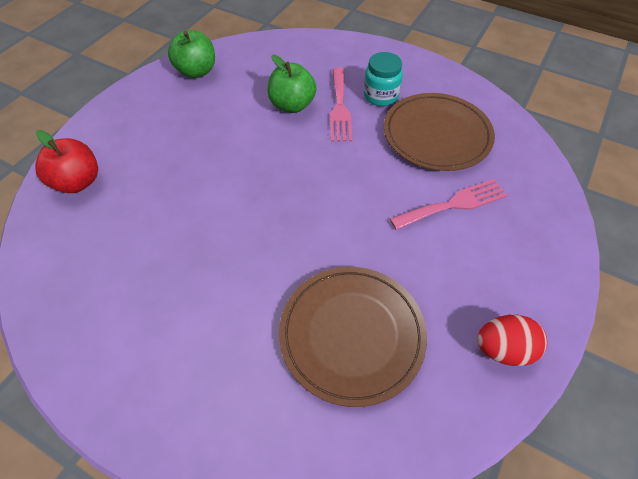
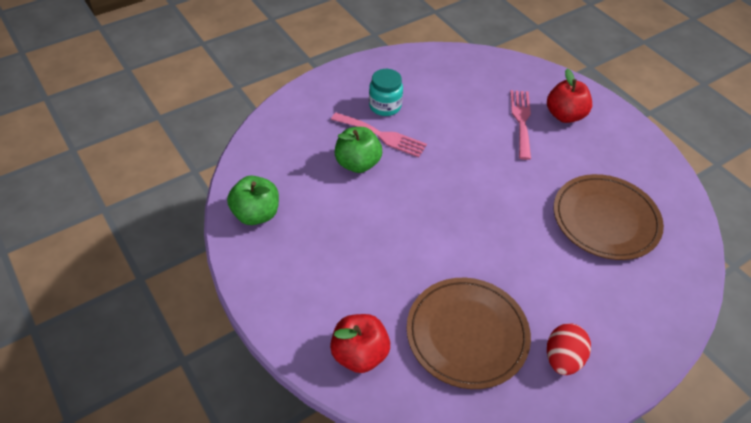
camera: 65 degrees left, 5 degrees down
(436, 135) = (450, 97): brown plate -> brown plate (467, 334)
(500, 243) = (564, 115): none -> red apple
(503, 349) = (641, 153): red egg -> red egg (562, 358)

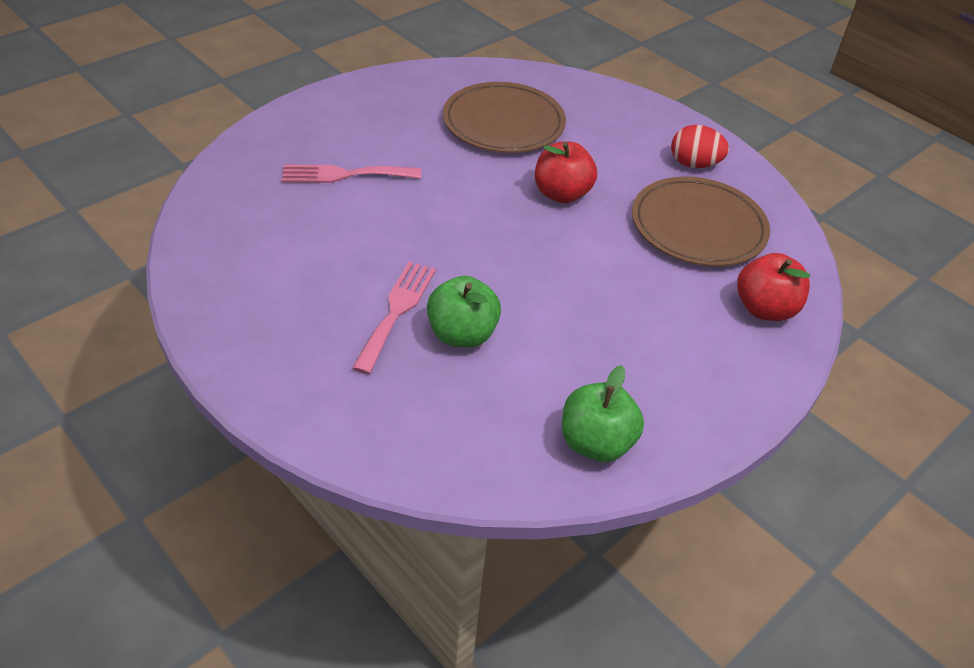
camera: 100 degrees left, 5 degrees down
(385, 106) = (327, 312): turquoise jar -> none
(564, 115) = (330, 138): red apple -> red apple (561, 194)

